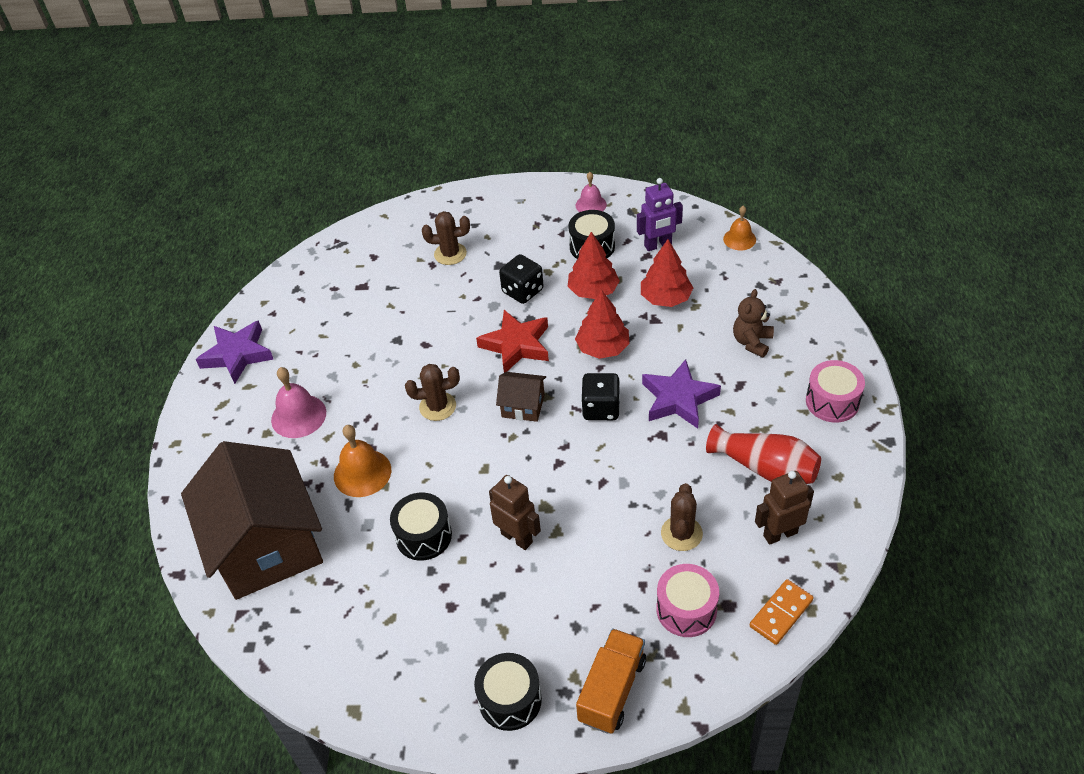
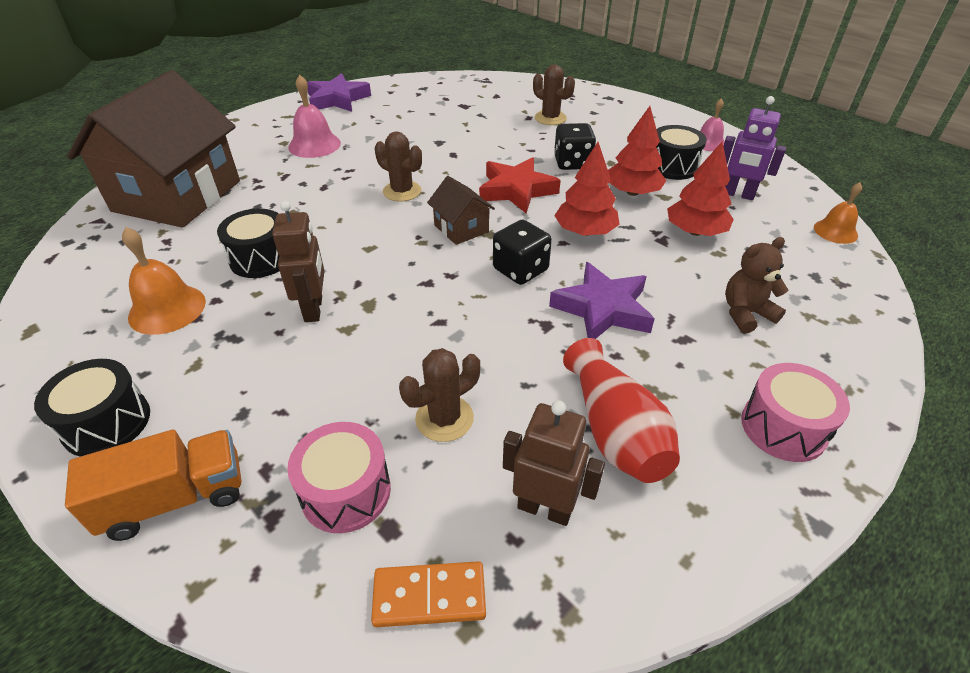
camera: 40 degrees right, 5 degrees down
(362, 473) = (293, 196): orange bell -> orange bell (167, 309)

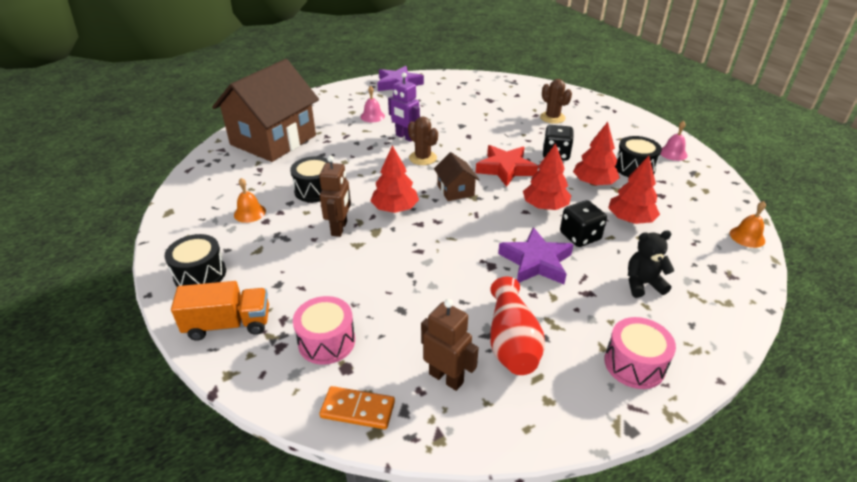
camera: 15 degrees right, 5 degrees down
(167, 309) = (249, 213): orange bell -> orange bell, size x0.66
(314, 145) = (372, 116): pink bell -> pink bell, size x0.66
(386, 267) = (395, 208): none -> red tree
(444, 418) = (401, 312): brown cactus -> none
(520, 270) = (487, 225): black dice -> black dice (580, 236)
(738, 194) = (678, 197): purple robot -> purple robot (405, 137)
(746, 313) = (643, 284): brown teddy bear -> black teddy bear

